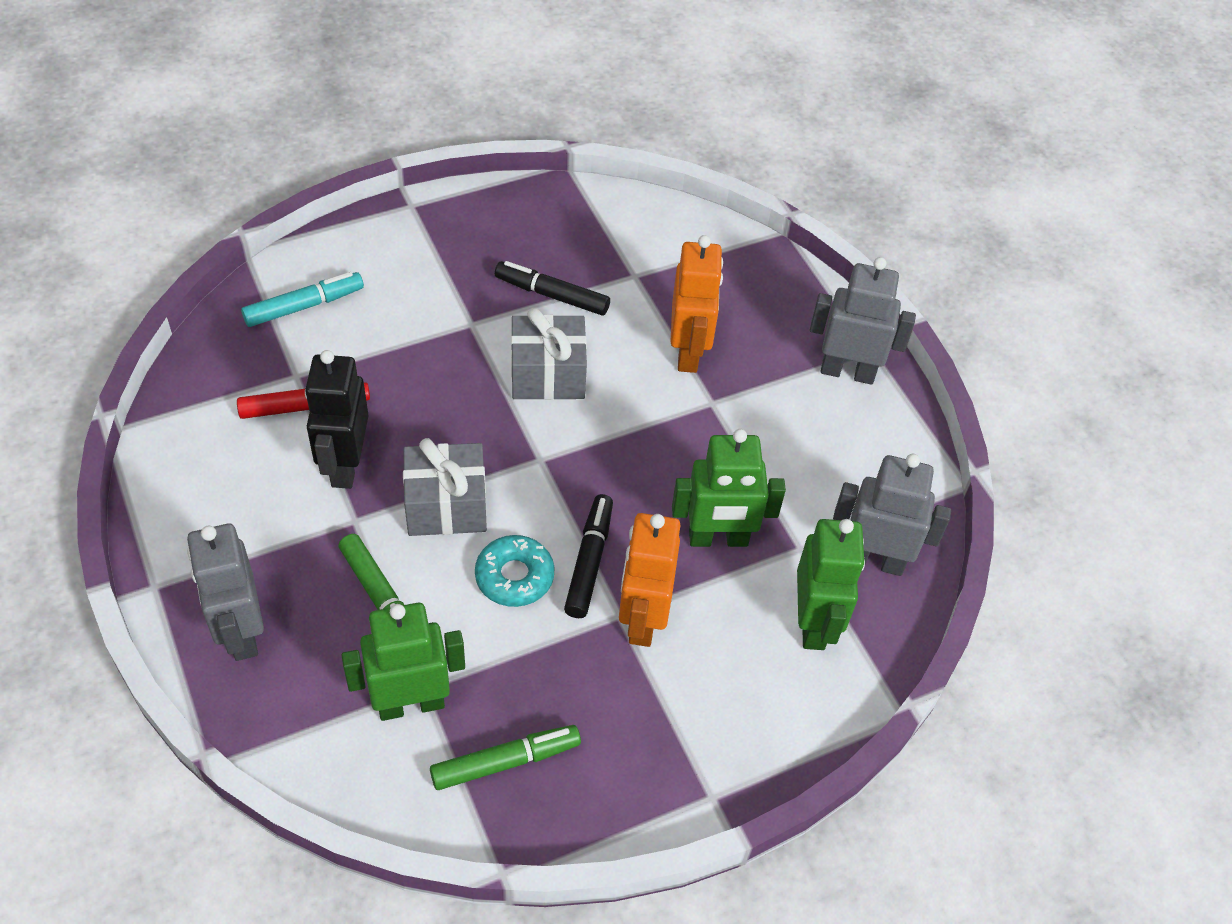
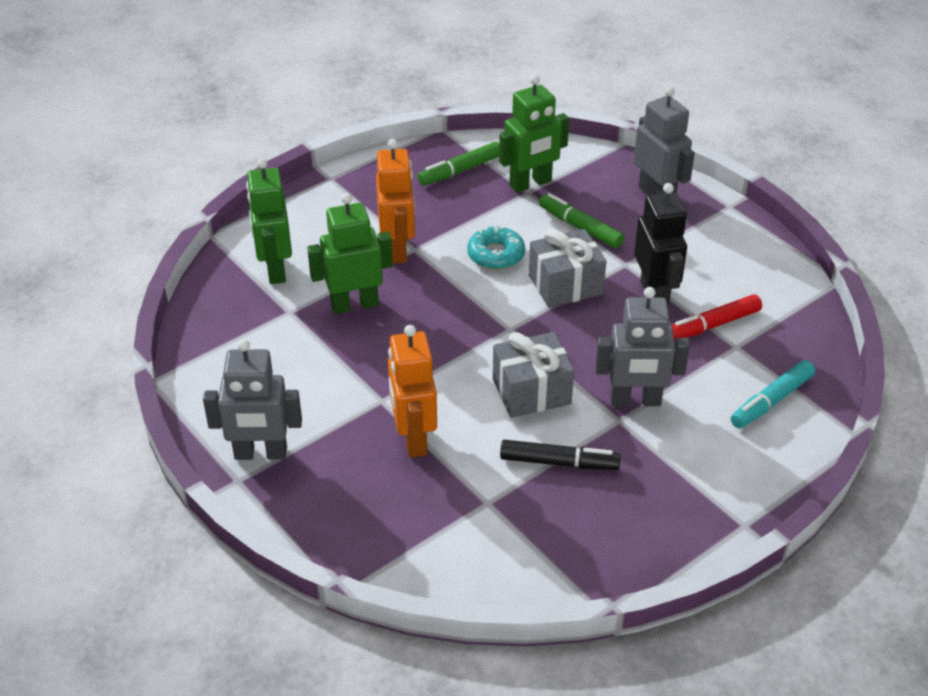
camera: 170 degrees right, 10 degrees down
(589, 561) = (446, 273): black marker -> none
(874, 560) = (231, 314): grey robot -> grey robot (635, 400)

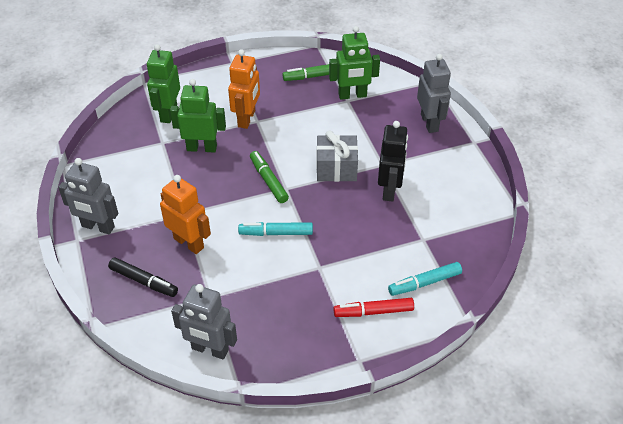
camera: 20 degrees right, 5 degrees up
(413, 438) = (189, 243): orange robot -> orange robot turned 120 degrees clockwise
(496, 255) = (304, 137): turquoise donut -> none
(531, 391) = (276, 233): grey gift -> turquoise marker
(559, 462) = (266, 284): black marker -> black marker (144, 281)
(580, 227) = (367, 132): green marker -> green marker (268, 180)
(635, 400) = (337, 257): grey robot -> grey robot (210, 349)
(712, 325) = (415, 221): red marker -> red marker (373, 312)

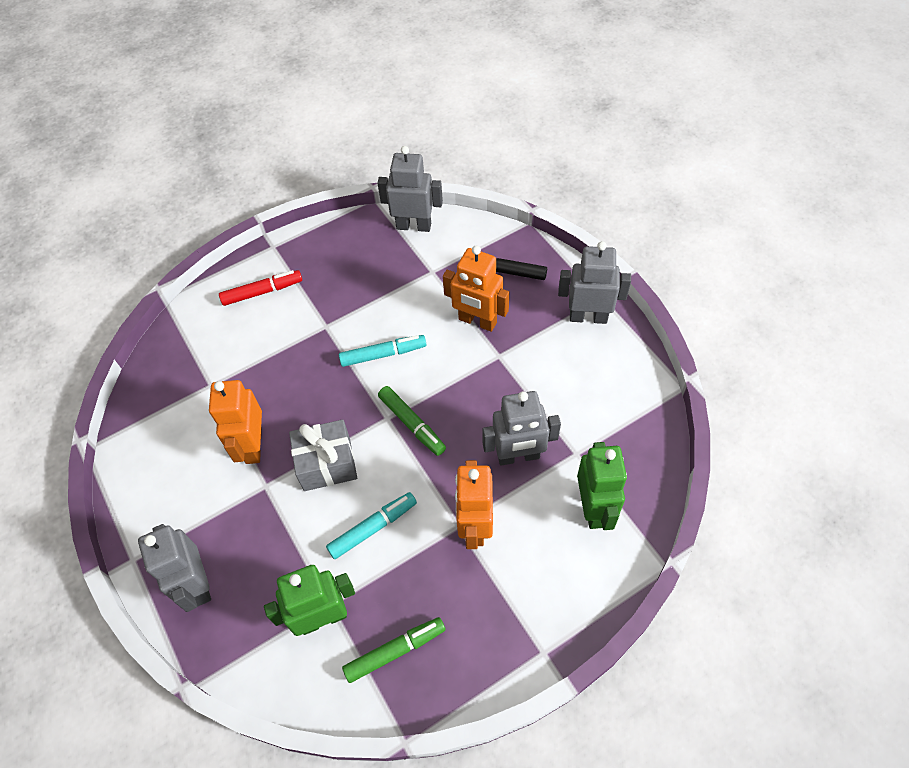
camera: 170 degrees right, 10 degrees up
(202, 148) = (518, 456): green robot -> grey robot
(389, 190) = (253, 445): black robot -> orange robot
(424, 283) = (209, 333): turquoise marker -> turquoise marker (373, 528)

